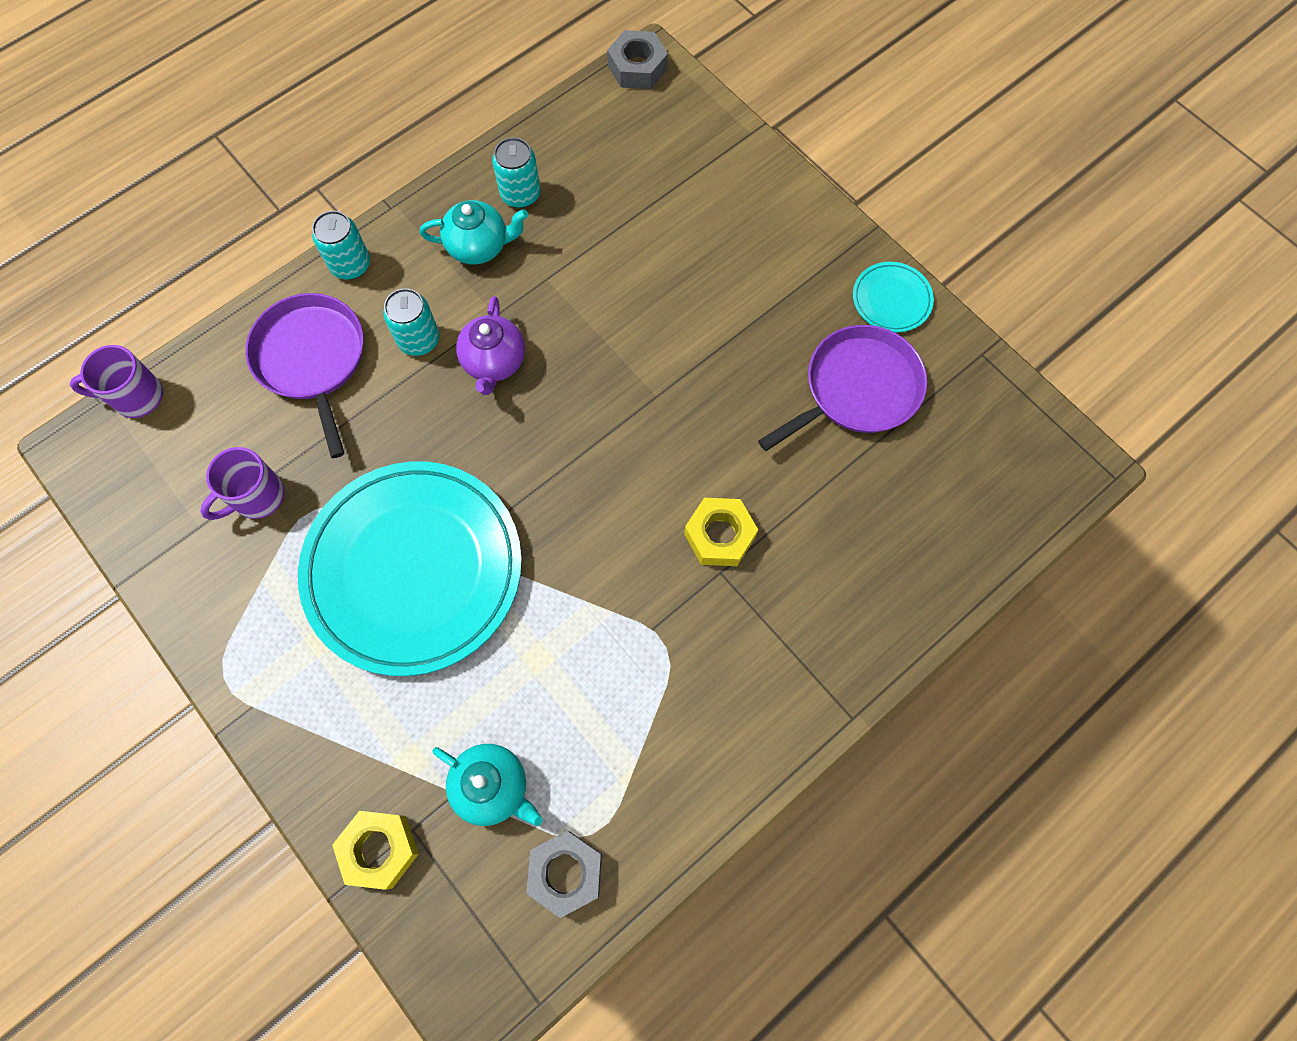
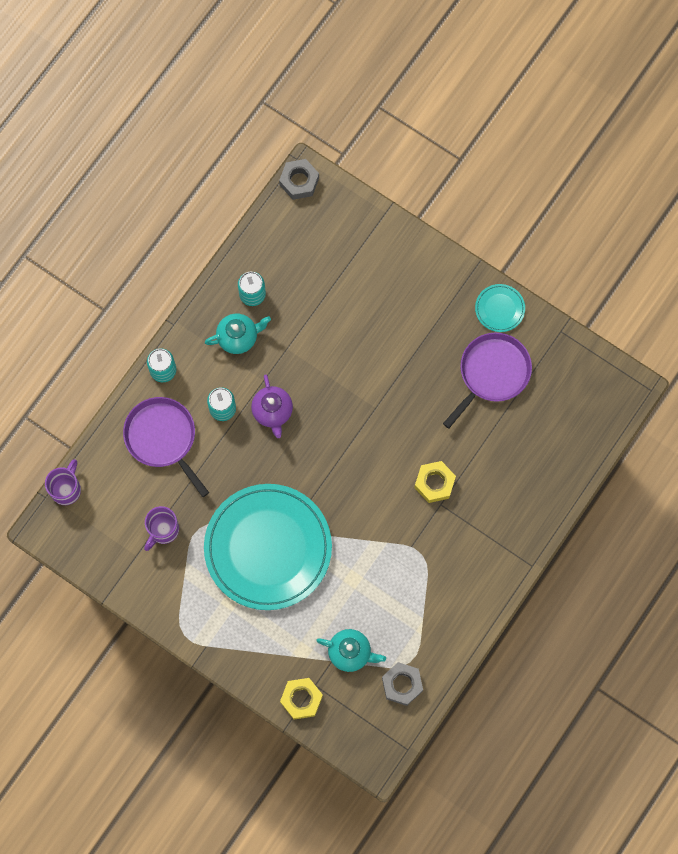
camera: 15 degrees left, 5 degrees up
(136, 397) = (66, 489): purple mug -> purple mug turned 135 degrees clockwise

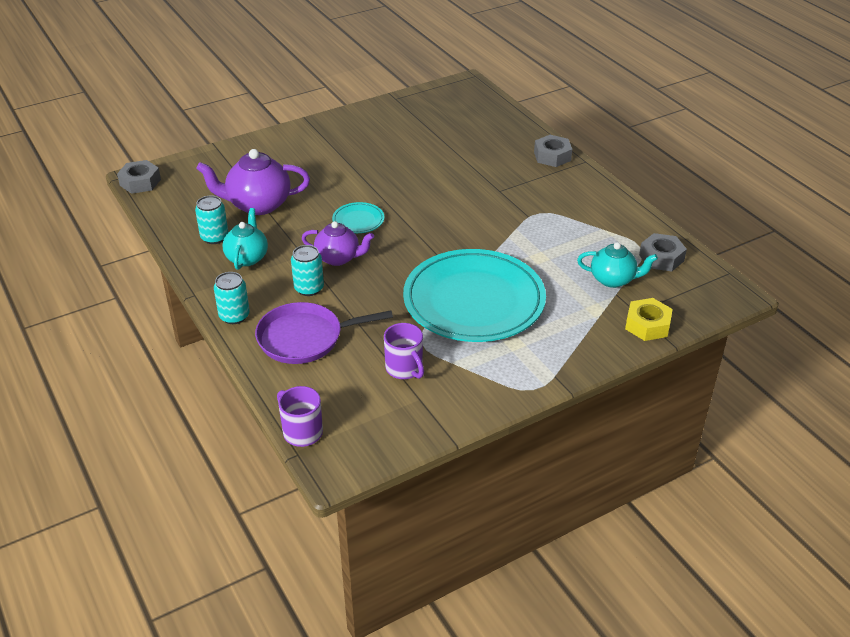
camera: 65 degrees left, 35 degrees down
(315, 303) = (258, 205): none -> purple teapot
(350, 652) = (613, 279): turquoise teapot -> turquoise teapot turned 60 degrees clockwise
(434, 483) = (478, 188): yellow nut -> none
(492, 373) = (403, 136): purple pan -> none
(499, 309) = (352, 119): turquoise plate -> turquoise plate (358, 220)
(525, 531) = (552, 156): none -> grey nut

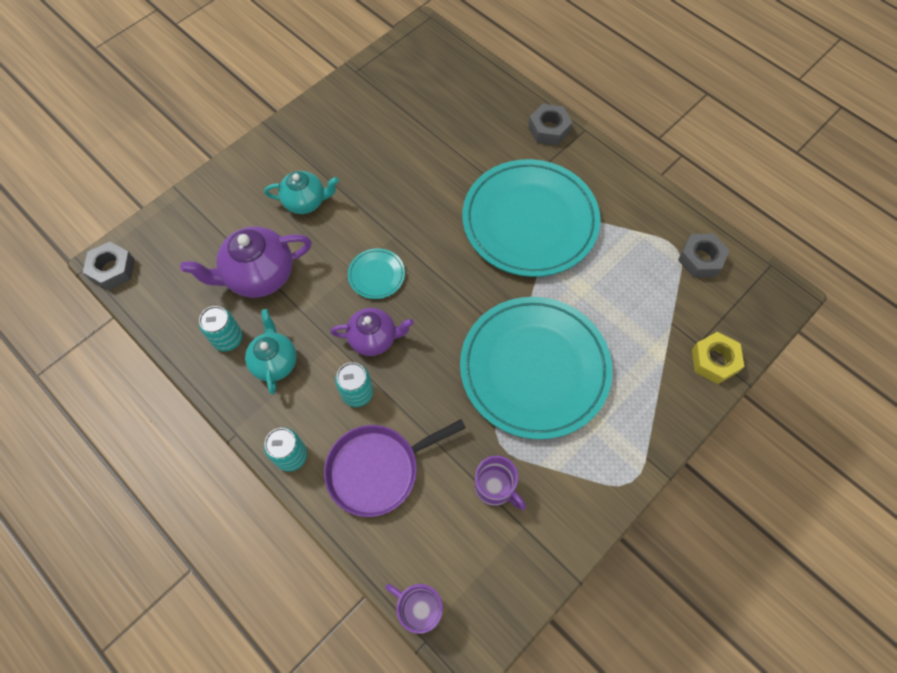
camera: 15 degrees left, 25 degrees up
(510, 209) = (530, 221): none -> turquoise plate
(613, 279) = (663, 302): turquoise teapot -> turquoise teapot (305, 202)

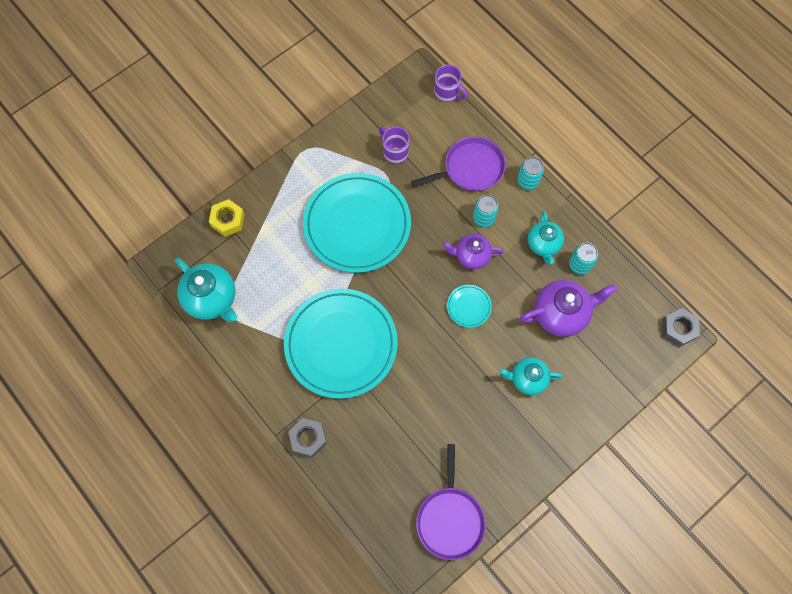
camera: 175 degrees left, 5 degrees up
(391, 75) = (450, 518): none -> purple pan
(700, 259) = (212, 299): grey nut -> turquoise teapot

